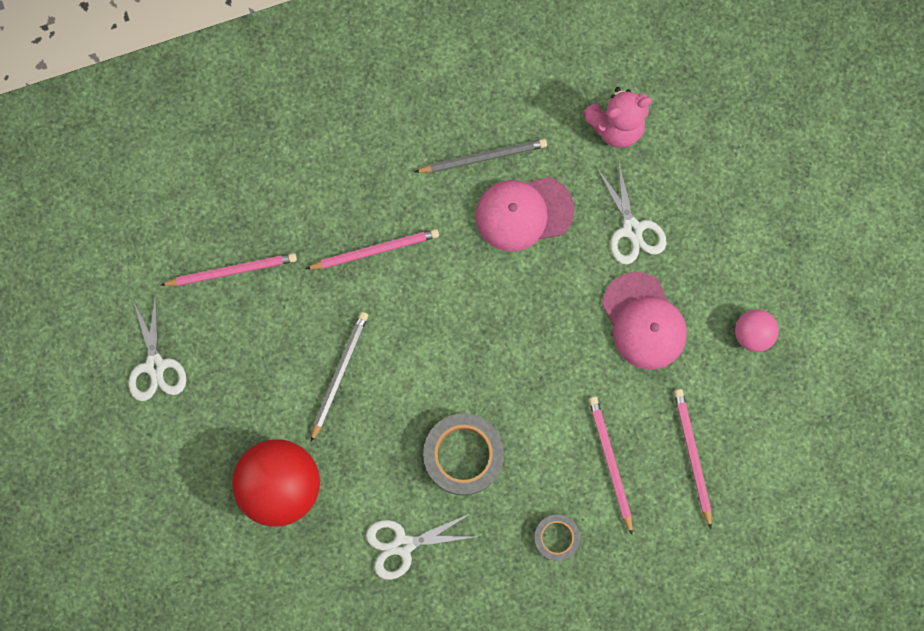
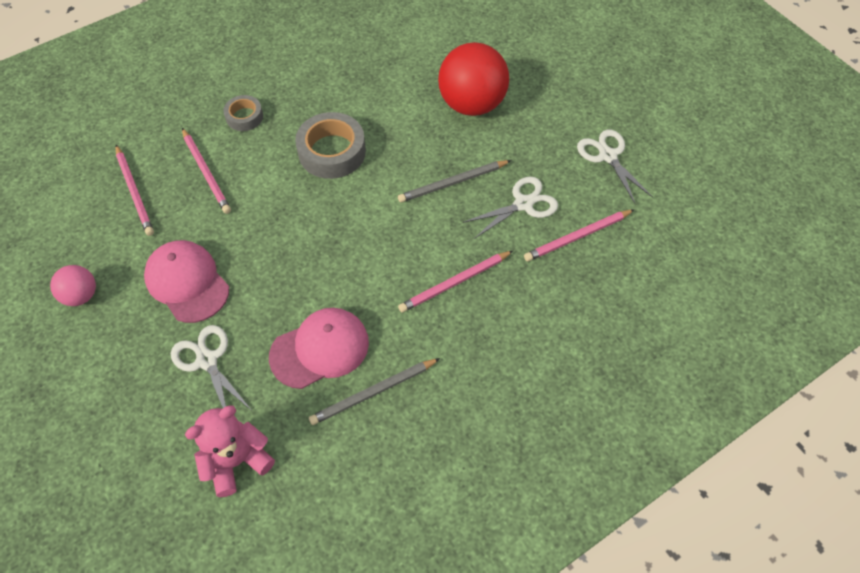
camera: 165 degrees right, 20 degrees down
(339, 374) = (453, 183): grey pencil -> grey pencil turned 60 degrees clockwise
(403, 545) = (365, 89): white scissors -> white scissors (523, 204)

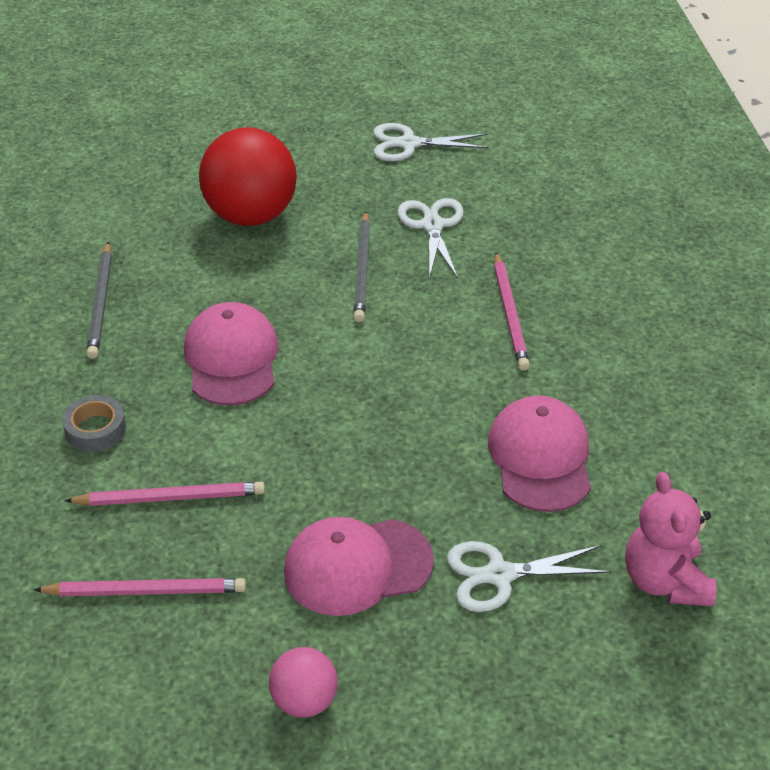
camera: 65 degrees left, 15 degrees down
(332, 152) = (231, 359): grey tape -> pink cap
(374, 392) = (625, 427): grey pencil -> grey pencil (101, 302)
(578, 237) = (504, 202): pink pencil -> none

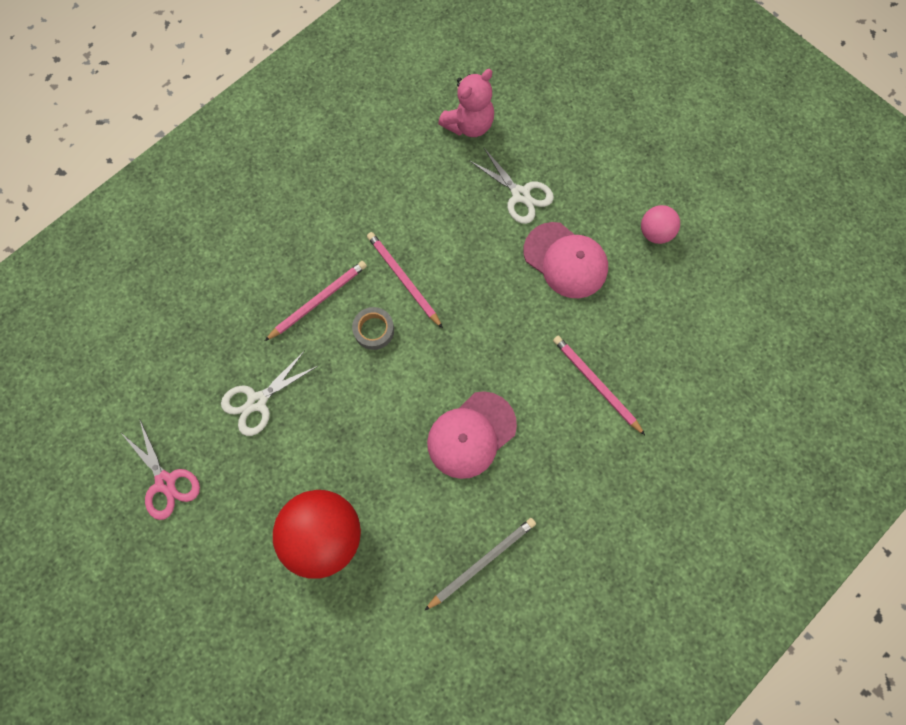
camera: 125 degrees left, 30 degrees up
(95, 429) = (583, 467): grey tape -> grey tape (374, 330)
(145, 591) = (659, 348): pink pencil -> pink pencil (403, 280)
(362, 269) = (333, 416): grey pencil -> none
(409, 144) = (166, 482): white scissors -> pink scissors
(540, 458) = (428, 219): pink cap -> none

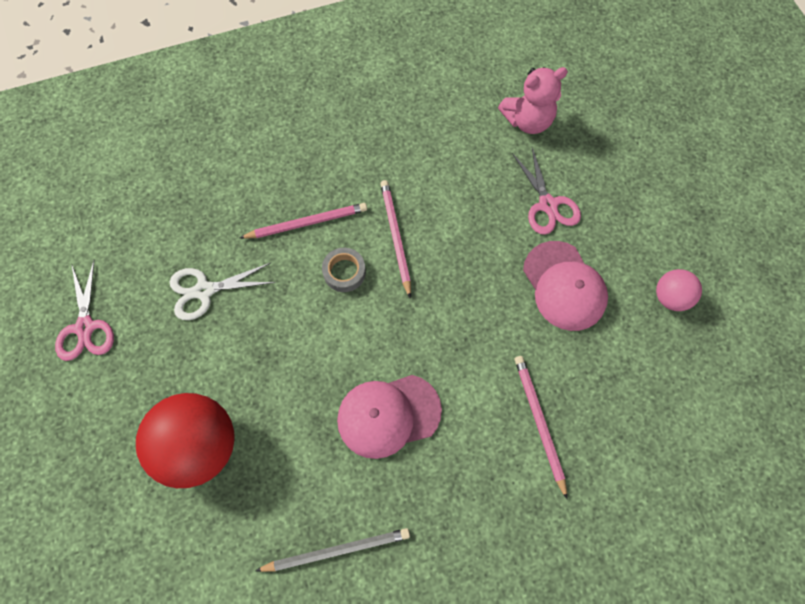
camera: 25 degrees right, 5 degrees down
(520, 195) = (548, 205): white scissors -> pink scissors

